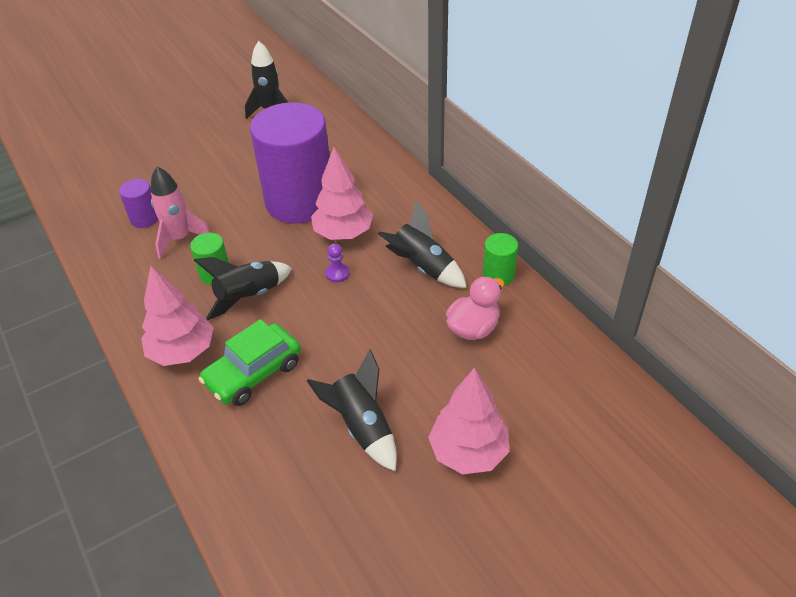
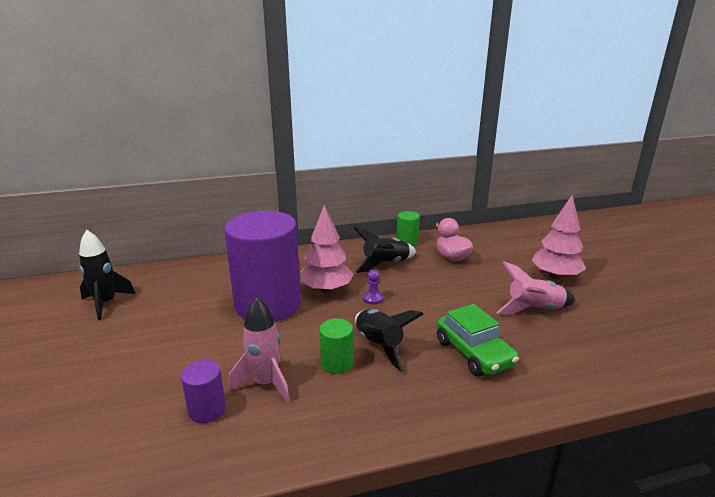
camera: 75 degrees left, 20 degrees down
(182, 351) = (436, 394): pink tree -> none
(362, 427) = (534, 309): black rocket -> pink rocket

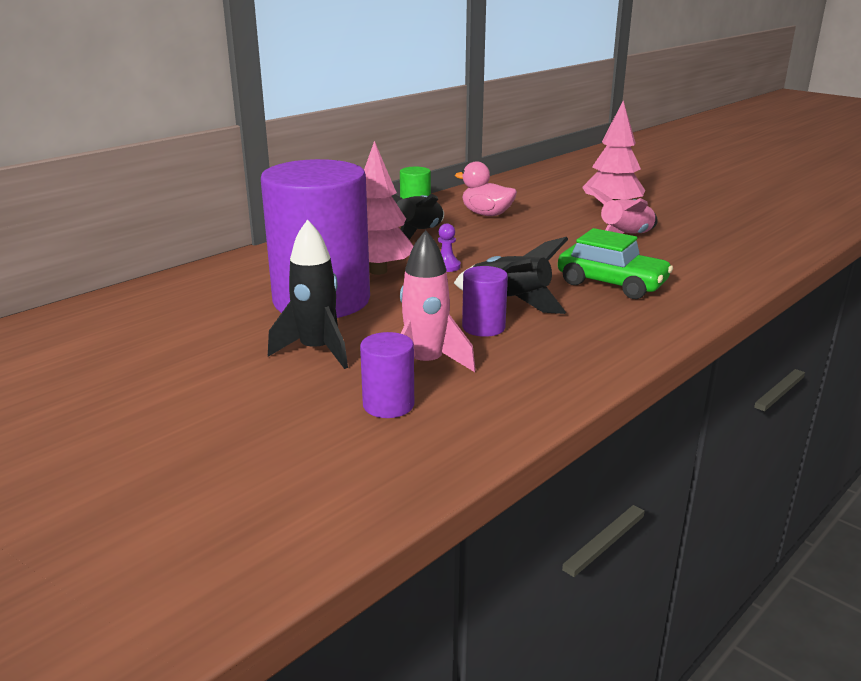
camera: 30 degrees left, 0 degrees up
(106, 303) = (66, 355): black rocket -> black rocket (317, 351)
(337, 363) = (483, 327): green cylinder -> purple cylinder

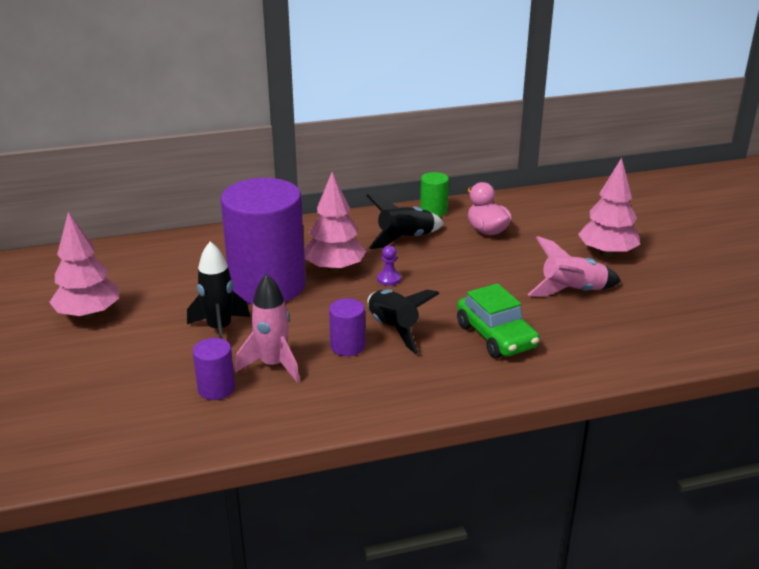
camera: 30 degrees right, 5 degrees up
(115, 381) = (89, 315): none -> pink tree

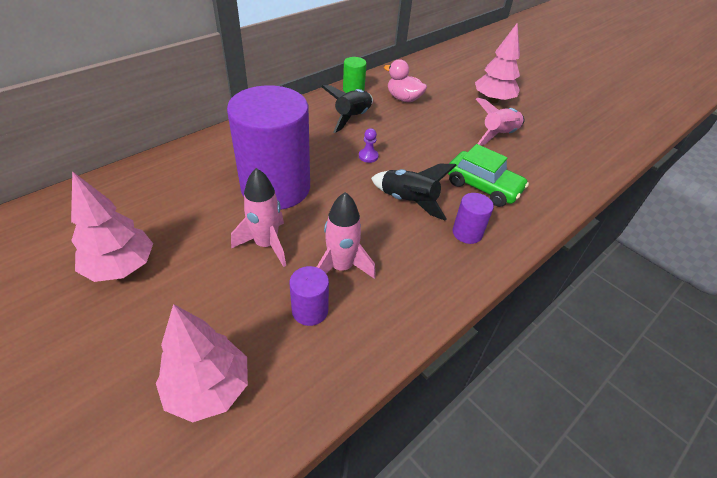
camera: 30 degrees left, 15 degrees up
(220, 329) = (266, 245): black rocket -> pink rocket
(334, 269) = (319, 157): pink tree -> pink tree (208, 388)
(347, 346) = (386, 228): purple cylinder -> purple cylinder (467, 233)

